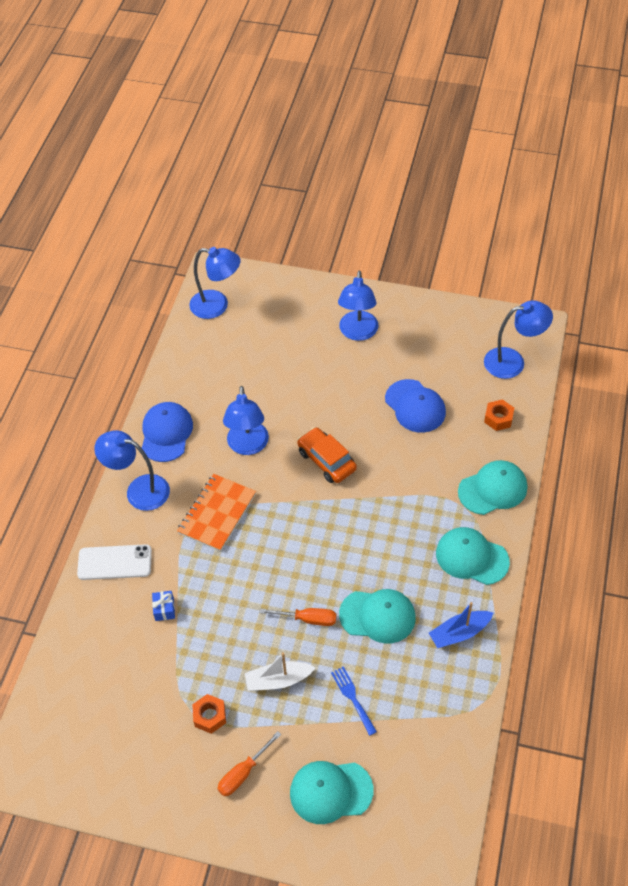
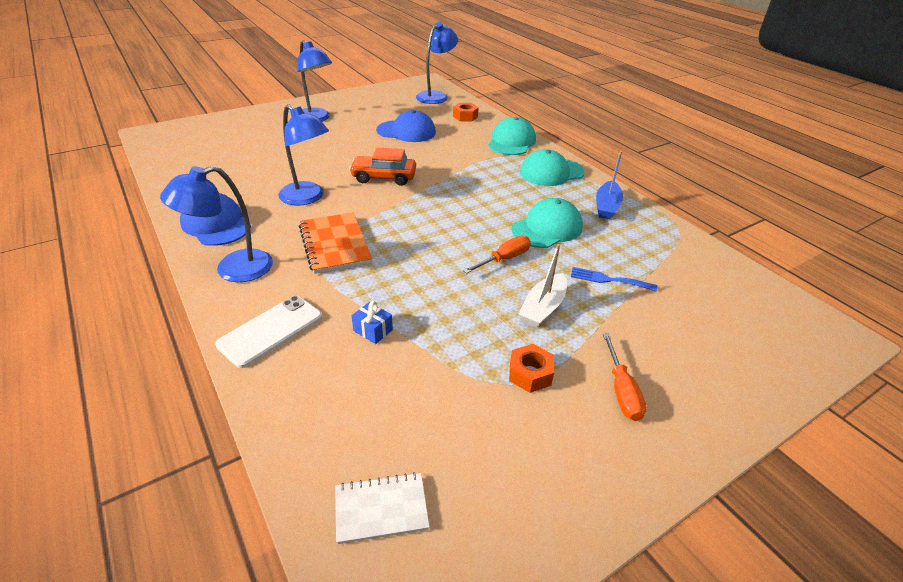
camera: 50 degrees left, 15 degrees down
(62, 718) = (381, 509): none -> white notebook
(217, 306) = (176, 146): blue lamp -> none
(331, 791) = (695, 345): turquoise cap -> none

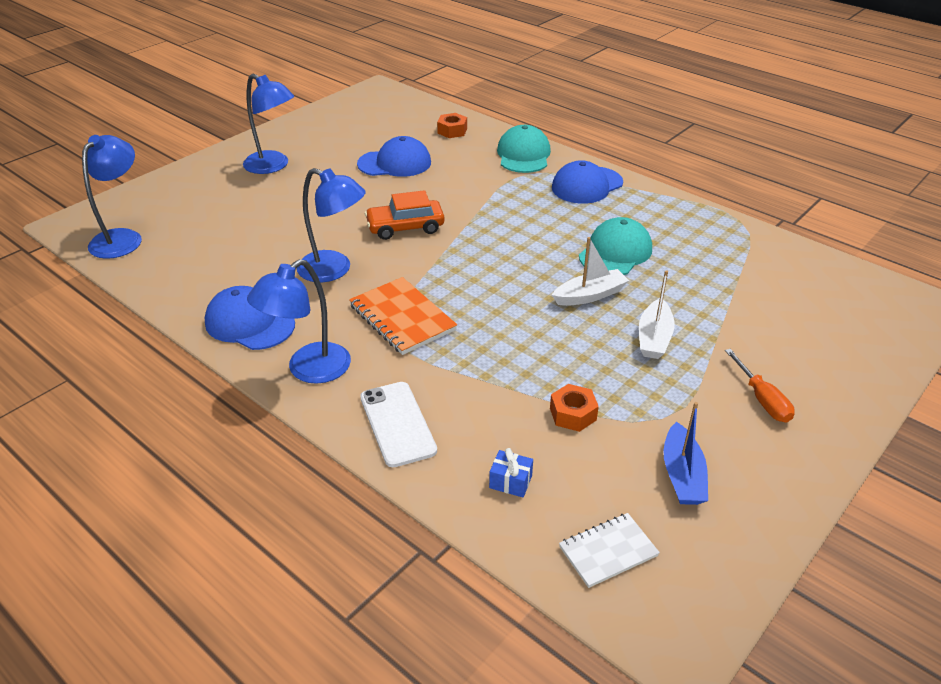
camera: 15 degrees left, 0 degrees up
(271, 330) = (397, 424): white phone -> white phone turned 45 degrees counterclockwise
(373, 330) = (501, 399): blue gift -> blue gift (510, 482)
(436, 96) = (400, 108): blue lamp -> blue lamp (122, 238)
(504, 259) = (590, 295): orange screwdriver -> white boat
(530, 374) = (674, 404): orange nut -> orange nut (573, 414)
(551, 172) = (587, 185): turquoise cap -> blue cap
(606, 206) = (663, 215): blue boat -> blue boat (682, 475)
(608, 279) = (702, 295): blue fork -> none

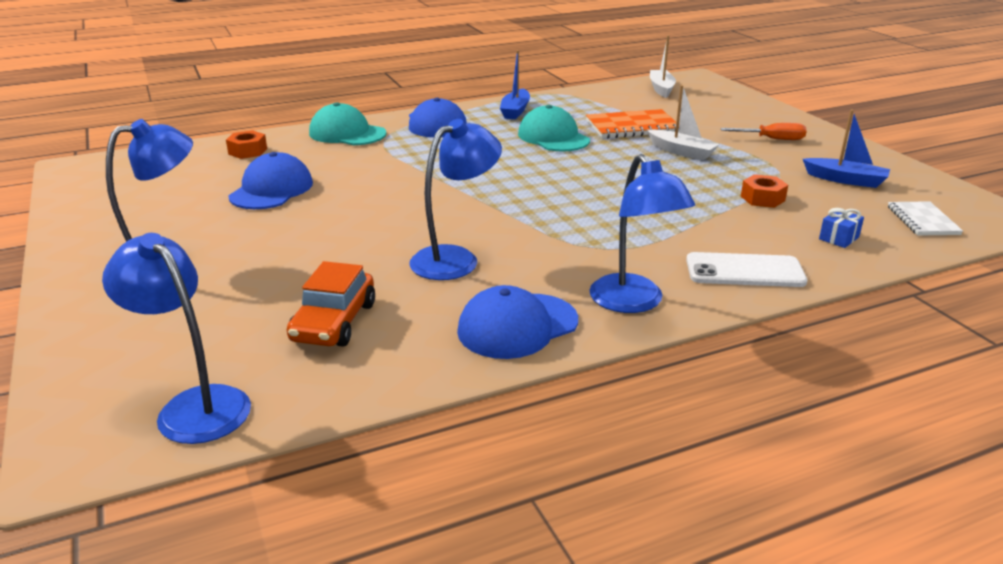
camera: 65 degrees left, 10 degrees down
(402, 318) = (577, 239): orange notebook -> orange notebook (632, 127)
(405, 227) = (413, 208): orange car -> orange car (334, 322)
(590, 295) = (607, 159): white boat -> white boat (661, 89)
(663, 214) = (515, 111): none -> blue boat

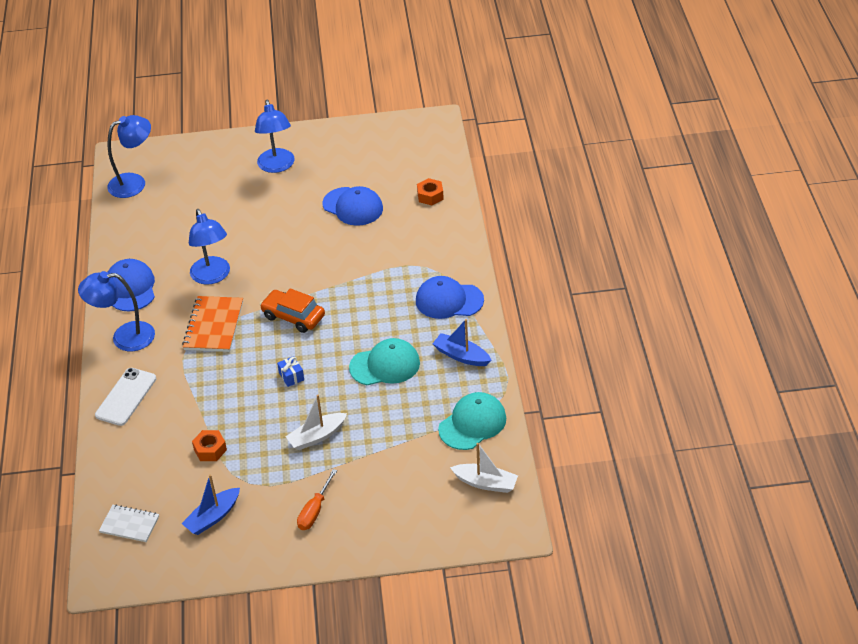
camera: 110 degrees right, 15 degrees up
(334, 322) = (174, 225): orange car -> orange car (293, 316)
(347, 133) = (446, 247): turquoise cap -> turquoise cap (472, 423)
(632, 127) = (387, 424): orange notebook -> orange notebook (213, 326)
(839, 238) = (135, 463): blue gift -> blue gift (291, 376)

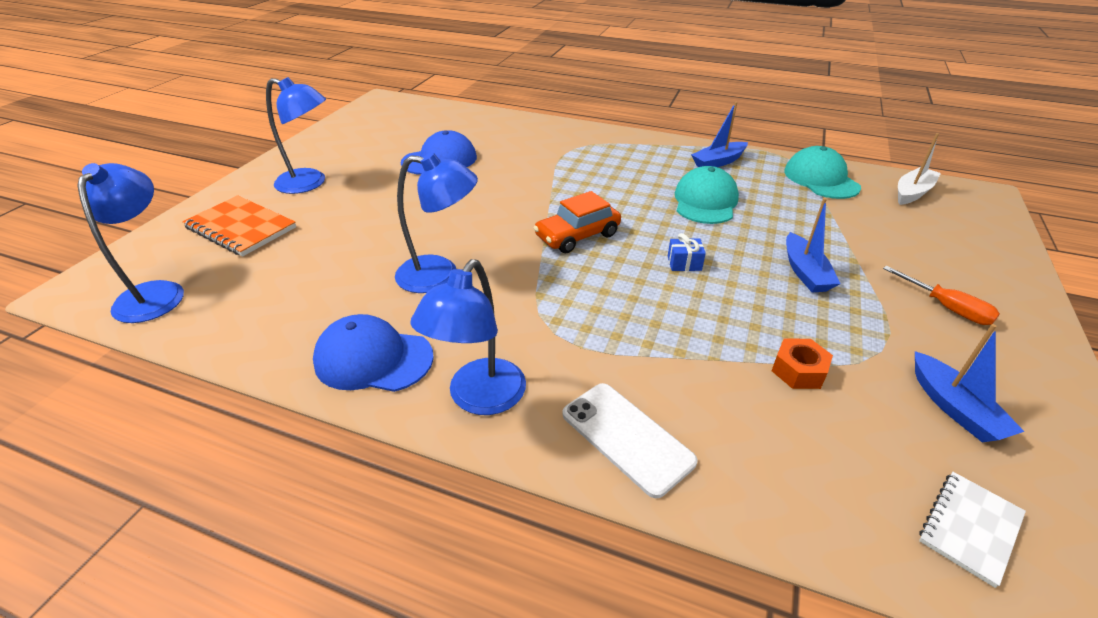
camera: 65 degrees left, 5 degrees down
(213, 326) = (537, 299): orange notebook -> orange notebook (241, 228)
(317, 436) = (805, 272): white boat -> blue boat
(430, 196) = (477, 124): orange nut -> none
(449, 300) = (634, 149): blue cap -> none

